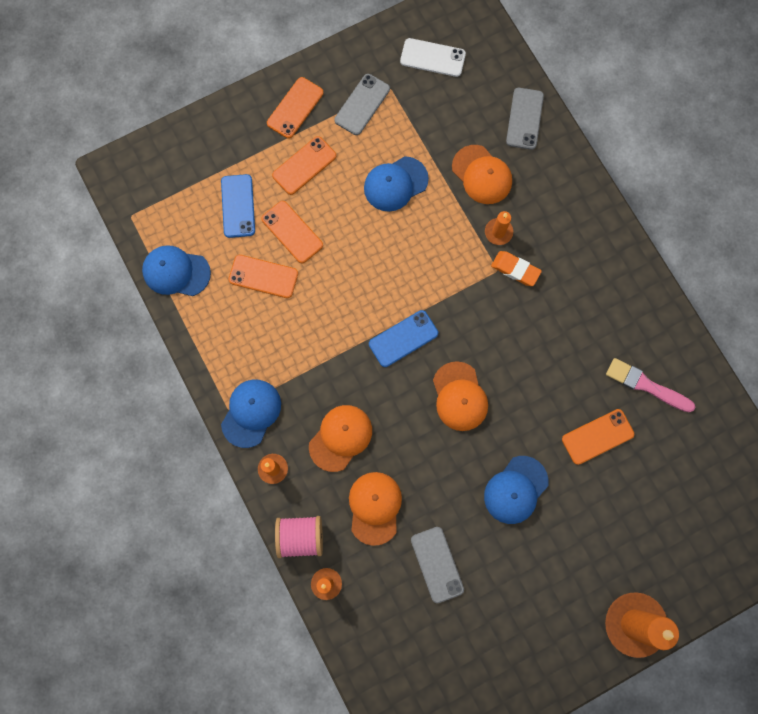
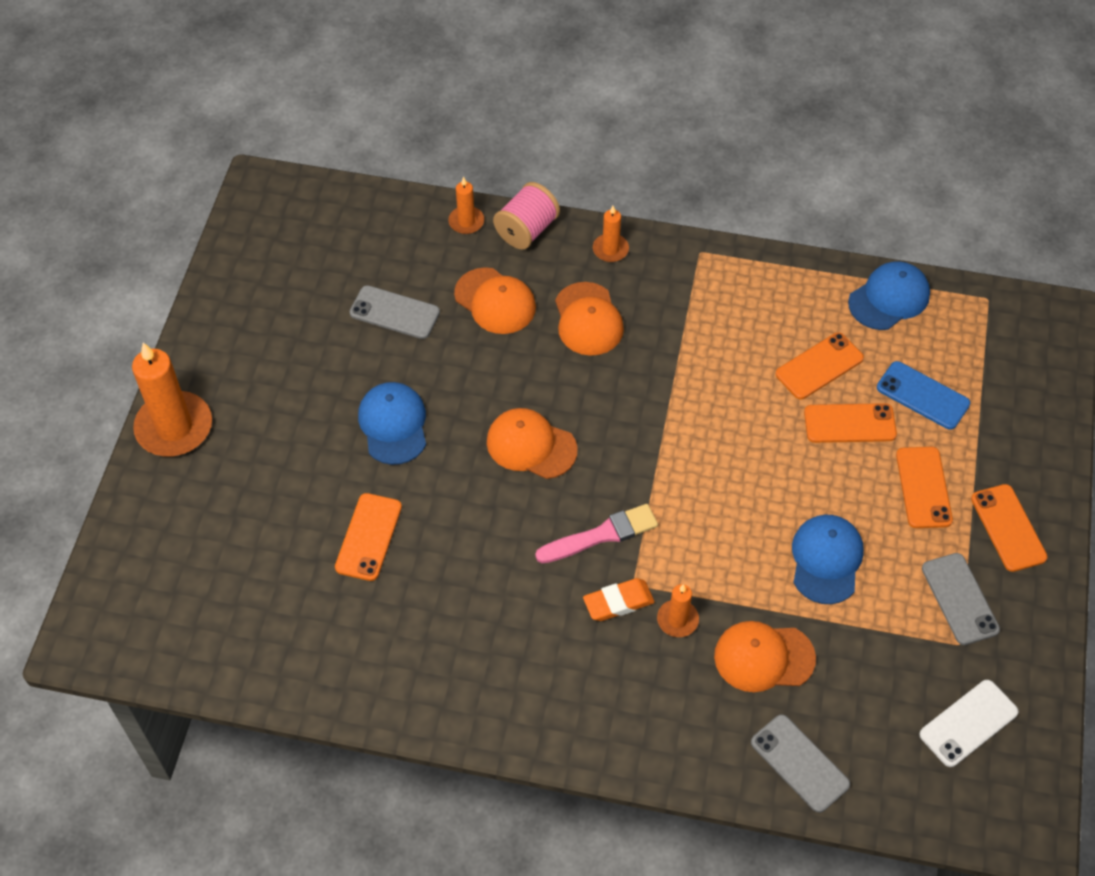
camera: 130 degrees right, 20 degrees down
(251, 413) = (681, 267): blue cap -> none
(403, 338) = (639, 440): blue phone -> none
(646, 385) = (372, 627): pink brush -> pink brush (601, 535)

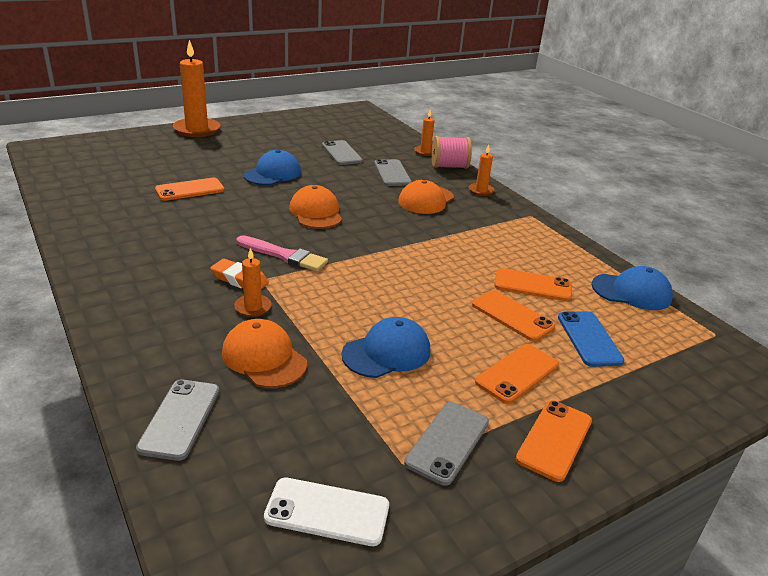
camera: 45 degrees right, 25 degrees down
(495, 301) = (392, 173): orange cap -> grey phone

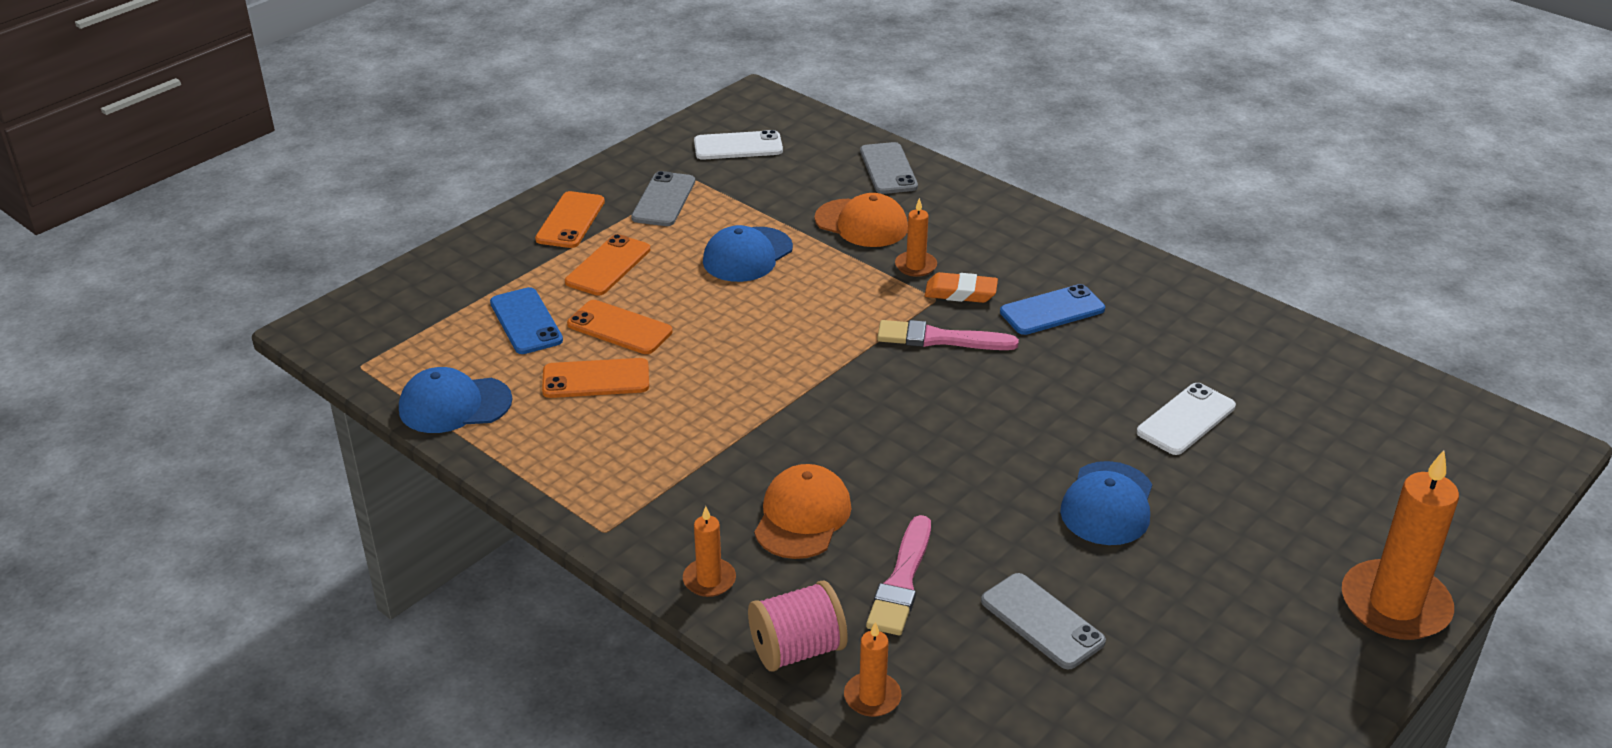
camera: 165 degrees right, 5 degrees up
(190, 190) = (1186, 419): orange phone -> white phone
(190, 254) = (1052, 310): none -> blue phone
(316, 212) = (960, 429): orange cap -> none
(392, 173) = (901, 581): grey phone -> pink brush

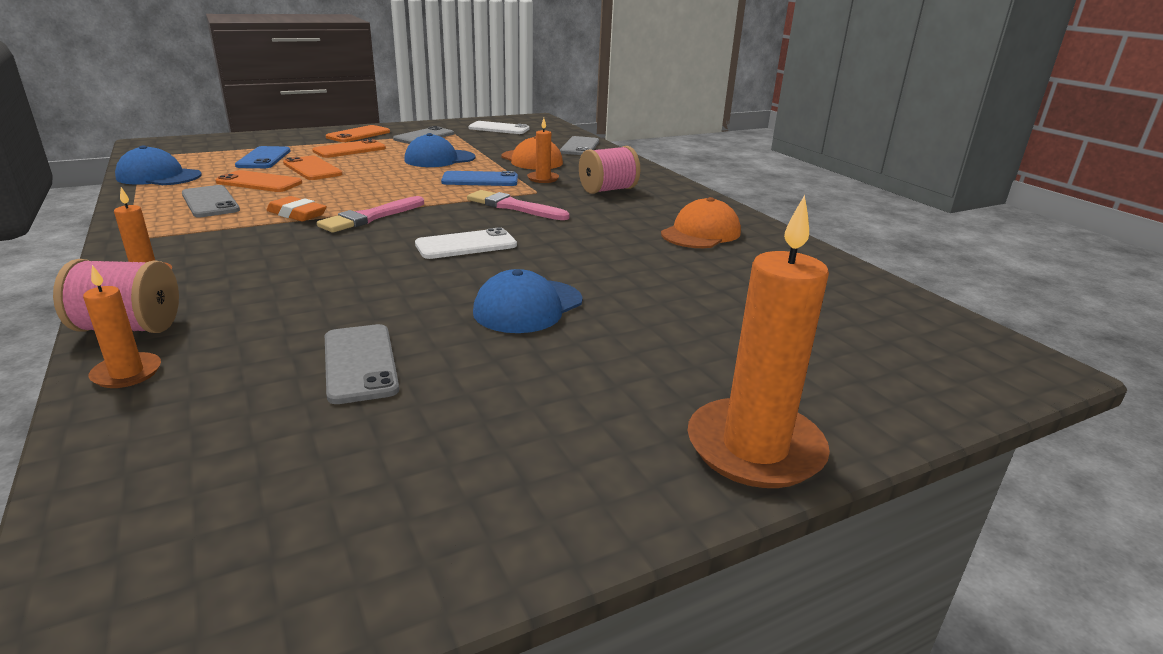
camera: 20 degrees right, 10 degrees down
(595, 438) = (210, 202): none -> grey phone
(802, 516) = (273, 261): orange cap -> orange cap (701, 233)
(901, 581) = (283, 310): pink brush -> pink brush (371, 217)
(960, 293) = (558, 193): orange eraser -> orange eraser (297, 214)
(1009, 269) = (608, 190): none -> pink spool
(1052, 310) = (616, 210): blue phone -> blue phone (480, 180)
(1186, 419) = (660, 276): white phone -> white phone (466, 245)

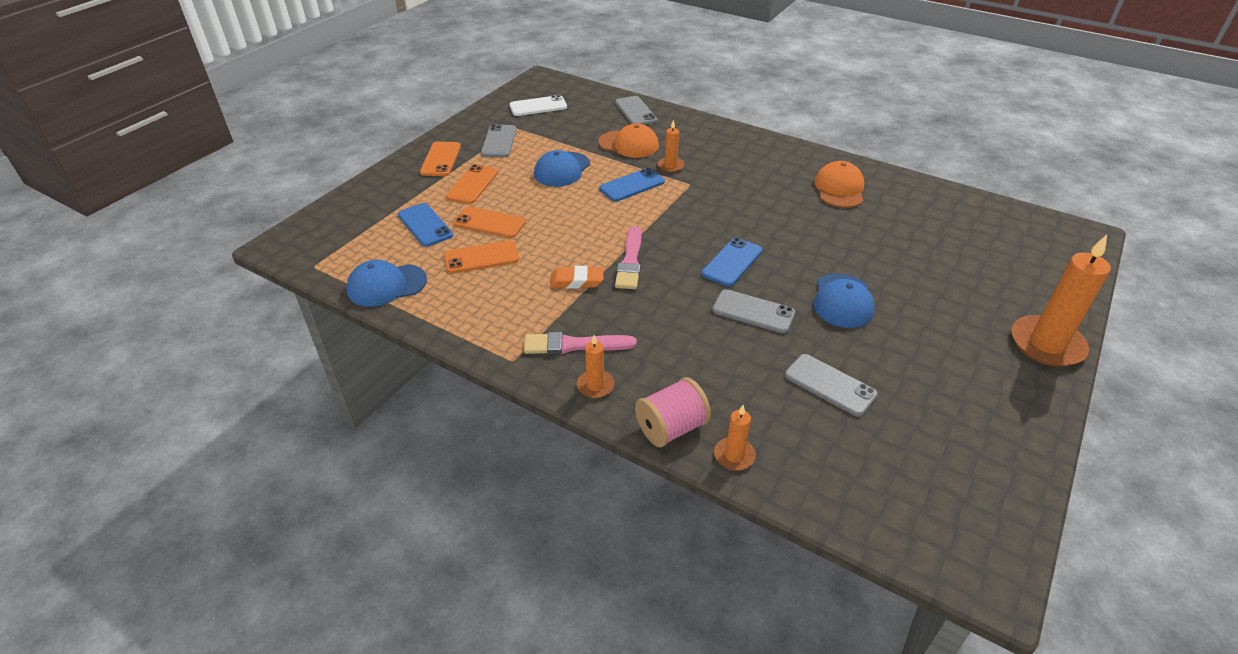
camera: 30 degrees left, 15 degrees up
(210, 202) = (490, 296): grey phone -> grey phone (753, 311)
(466, 245) = (732, 262): white phone -> blue phone
(513, 207) = (700, 208): pink brush -> pink brush (574, 345)
(608, 190) = (729, 163): pink spool -> none

